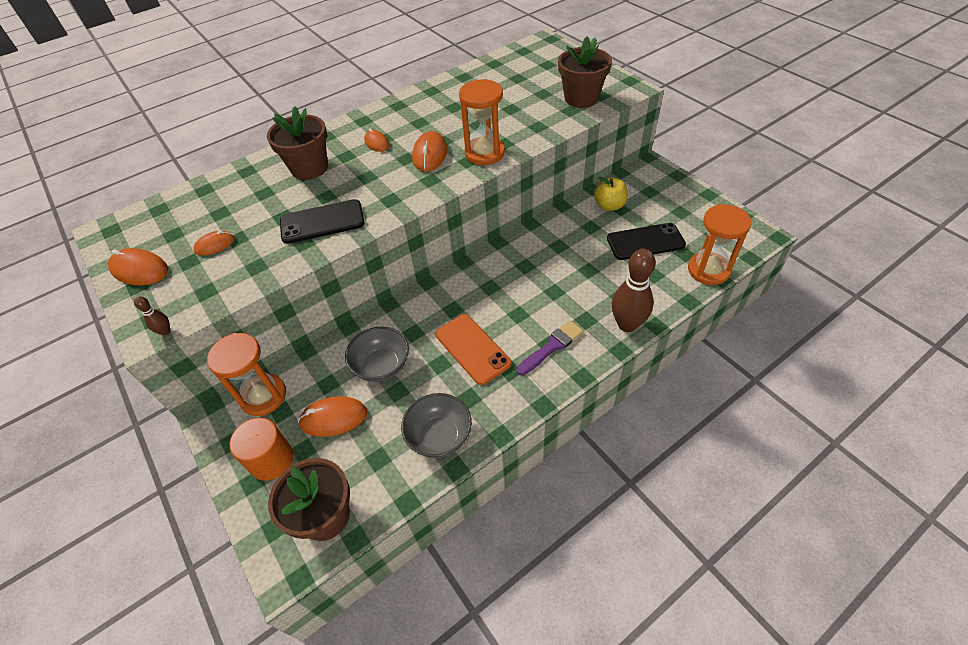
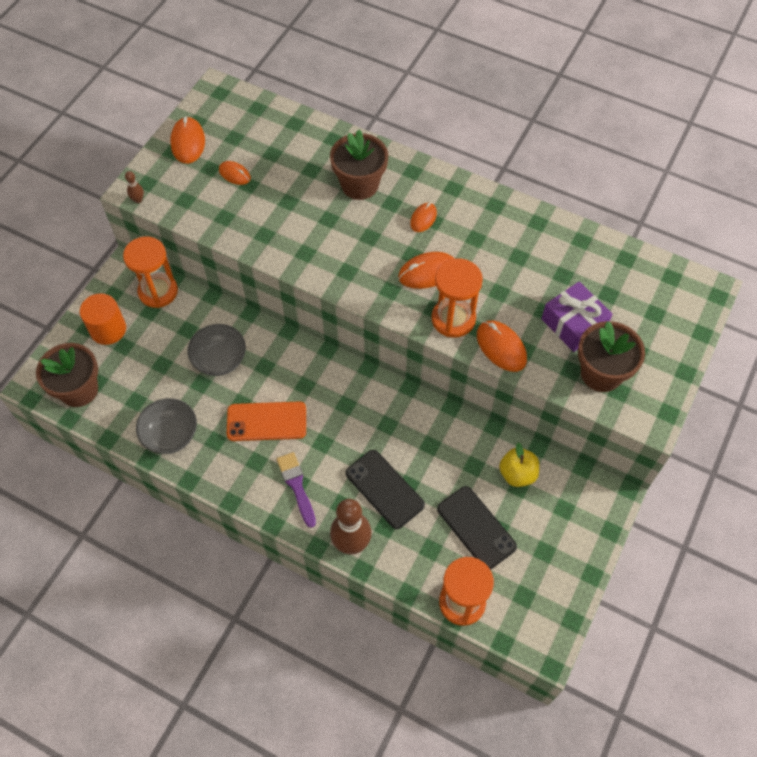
camera: 60 degrees right, 10 degrees up
(322, 222) = (294, 234): black phone -> black phone (384, 489)
(334, 418) = (158, 351): orange mouse -> orange mouse (501, 347)
(472, 349) = (266, 421): orange phone -> orange phone turned 60 degrees clockwise
(531, 98) = (573, 324): none -> purple gift
(552, 346) = (296, 486): purple brush -> purple brush turned 135 degrees counterclockwise

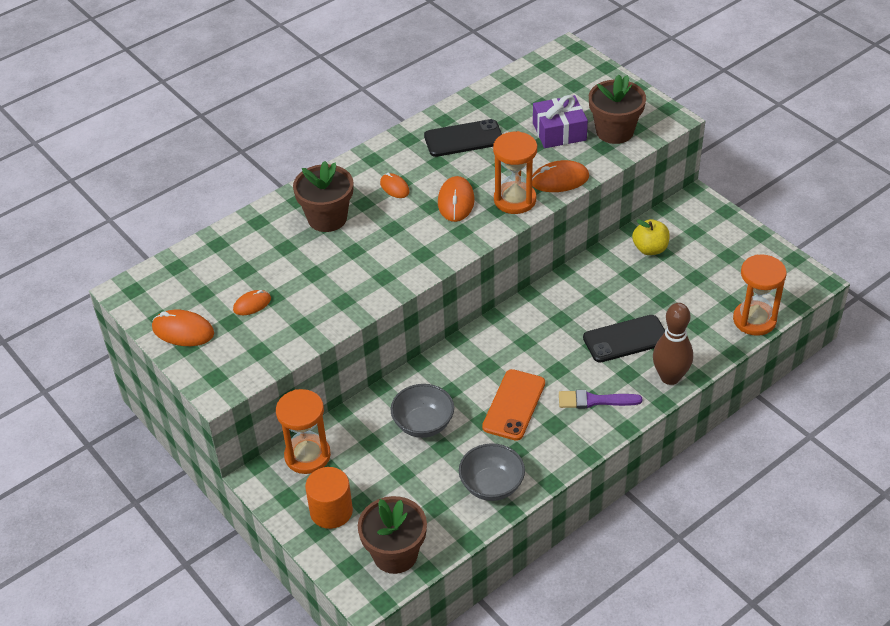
camera: 65 degrees left, 15 degrees down
(138, 200) = (234, 389): brown bowling pin -> none
(476, 528) = (689, 290): black phone -> black phone (463, 139)

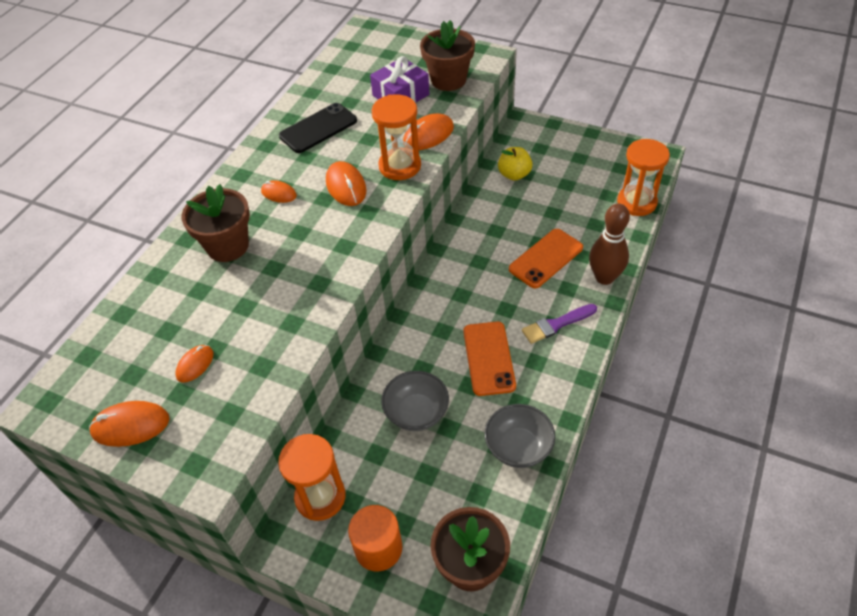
camera: 25 degrees left, 5 degrees up
(625, 339) = (546, 258): black phone -> orange phone

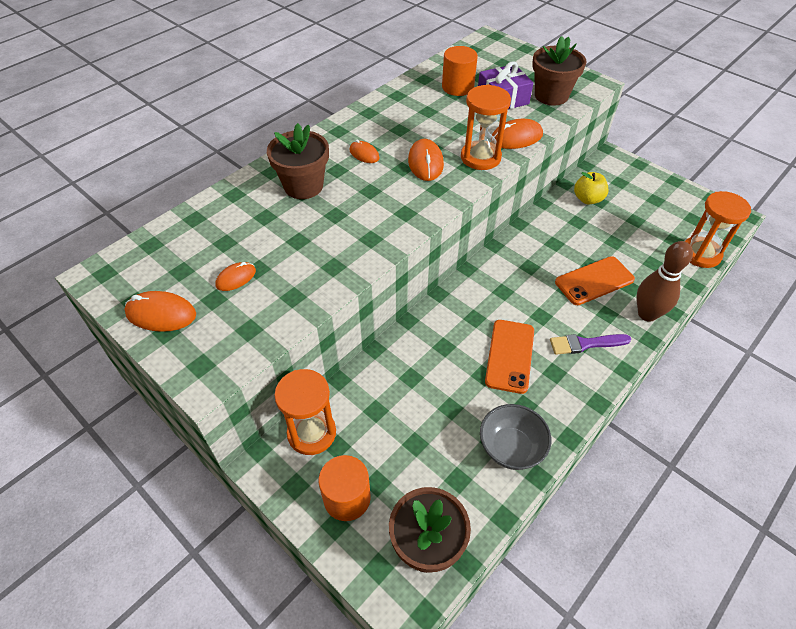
camera: 15 degrees right, 0 degrees up
(318, 128) = (419, 109): black phone -> none
(350, 93) = (457, 87): none -> orange cylinder
(416, 413) = (425, 385): grey bowl -> none

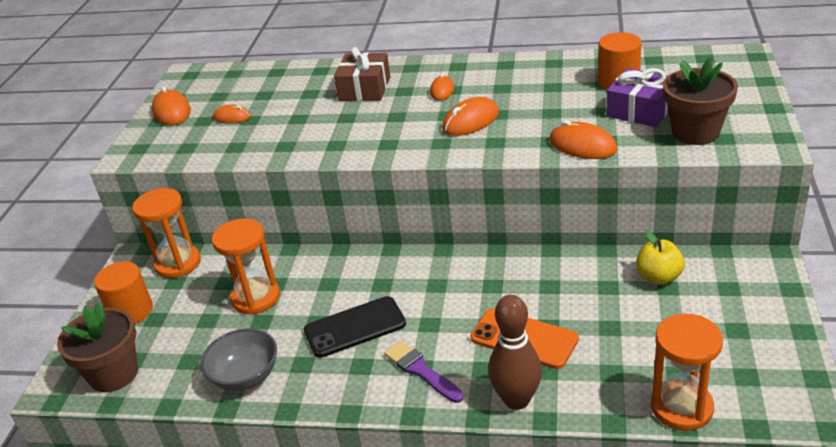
camera: 60 degrees right, 15 degrees down
(303, 186) = (364, 89): brown flower pot -> brown gift
(480, 157) = (519, 142): orange hourglass -> orange hourglass (256, 298)
(509, 356) = (355, 327): orange phone -> black phone

